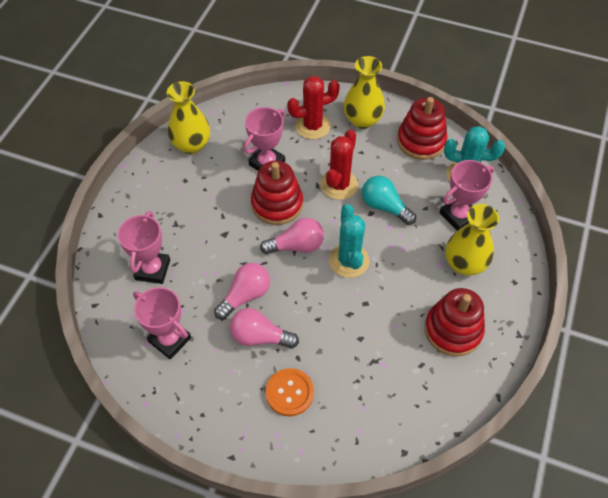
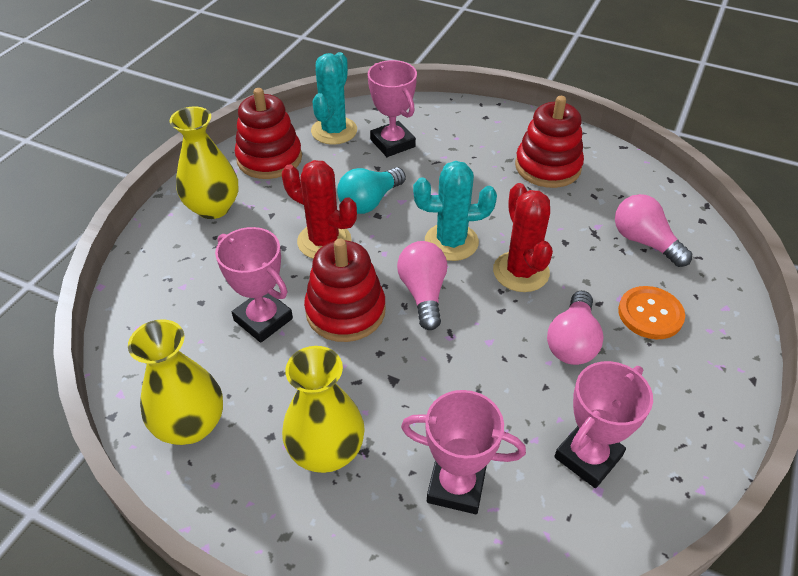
camera: 85 degrees left, 10 degrees down
(245, 295) = (506, 356): pink light bulb -> pink light bulb (644, 241)
(312, 126) = (205, 261): red cactus -> red cactus (521, 272)
(464, 264) = (461, 147): yellow vase -> yellow vase (326, 451)

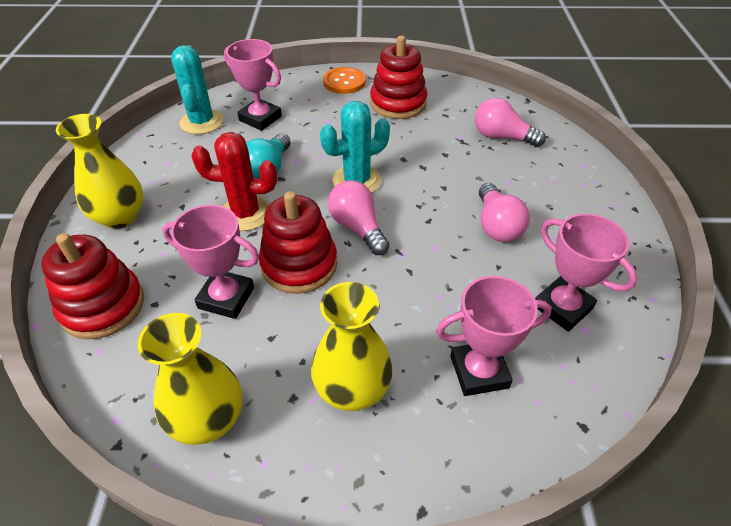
camera: 25 degrees left, 0 degrees up
(269, 158) = (153, 160): red stacking toy -> red stacking toy (102, 306)
(521, 272) = (425, 186): red cactus -> none
(588, 457) = (562, 307): pink trophy -> pink trophy turned 60 degrees counterclockwise
(650, 314) = (538, 186): orange button -> orange button (344, 82)

